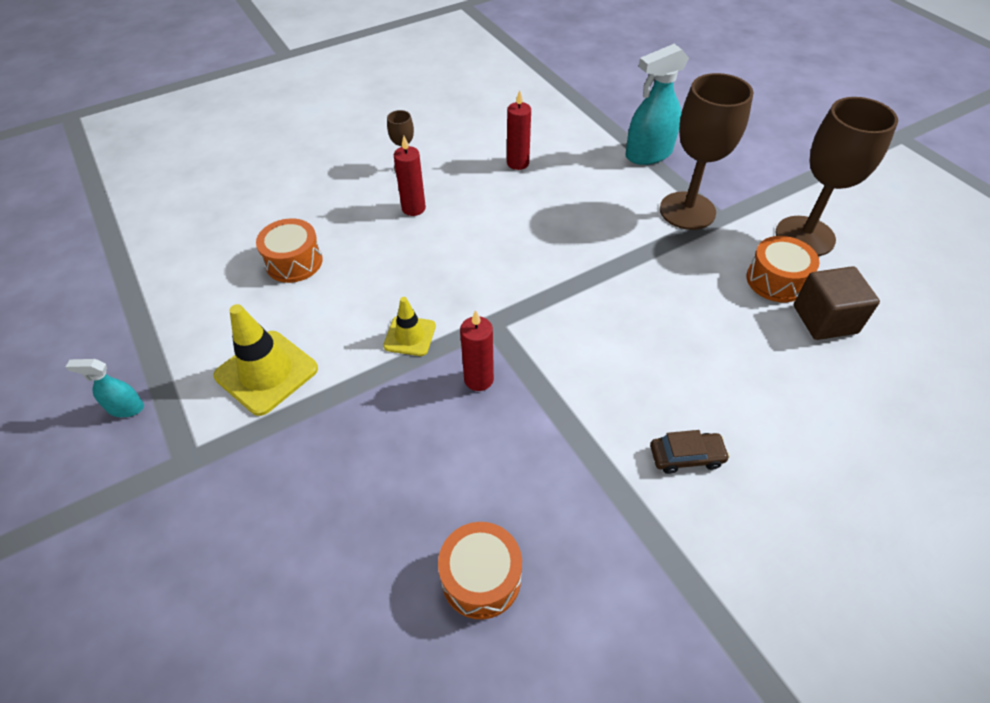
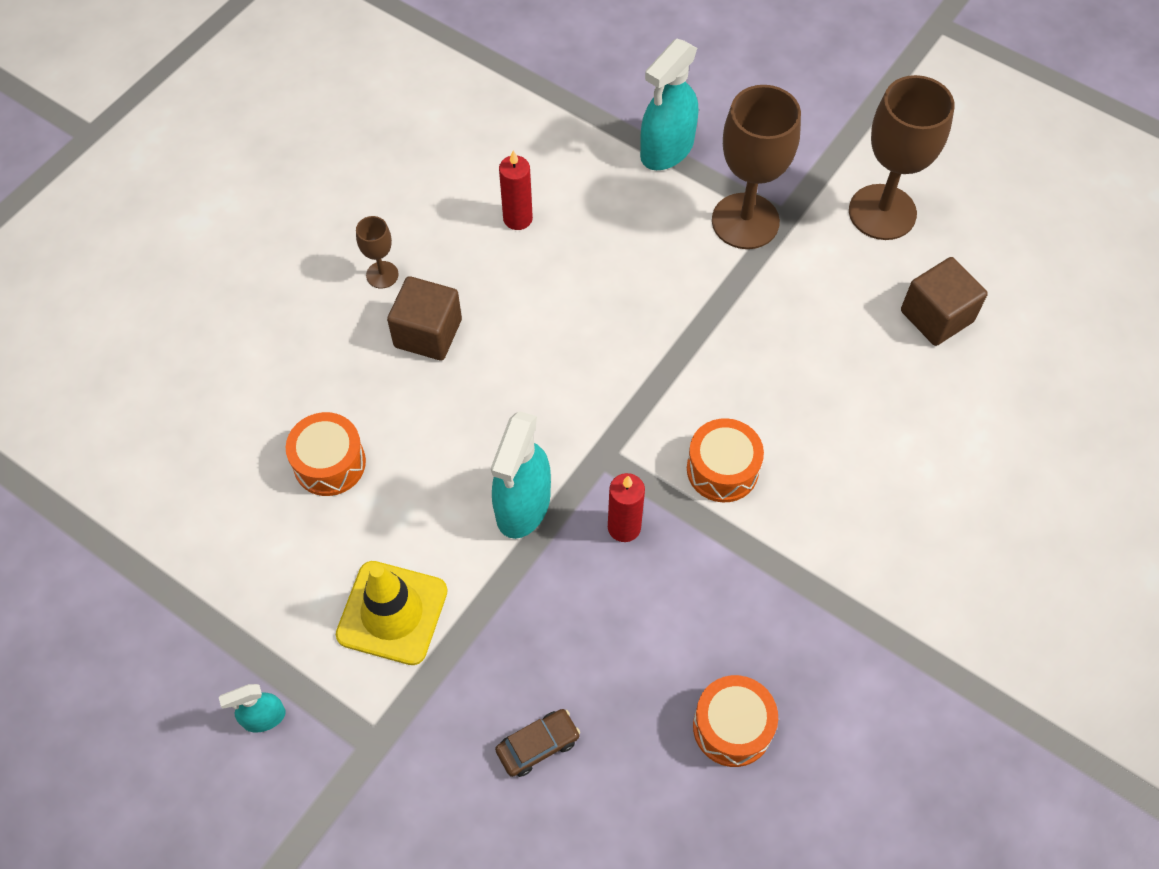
camera: 25 degrees left, 10 degrees up
(410, 336) = (522, 506): yellow traffic cone -> turquoise spray bottle
(413, 208) = (428, 333): red candle -> brown cube
(686, 456) = (862, 528): brown car -> brown car (538, 745)
(776, 280) = (873, 284): orange drum -> orange drum (722, 469)

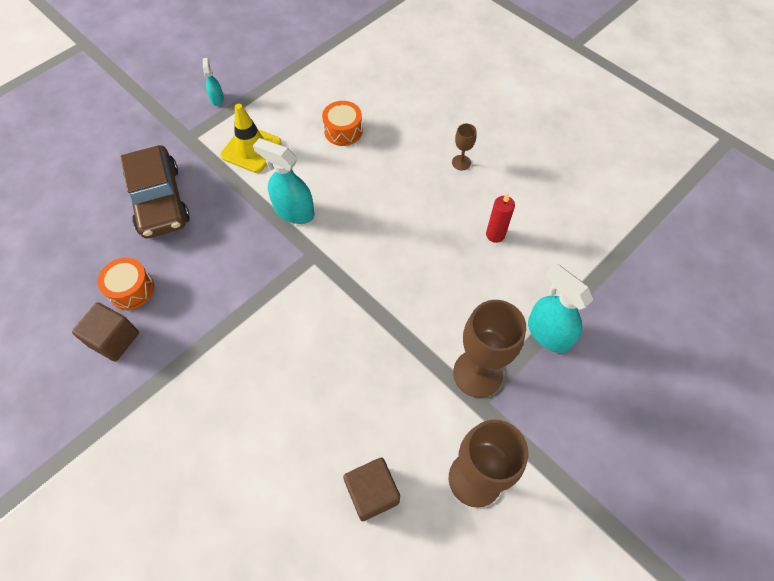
camera: 100 degrees right, 0 degrees up
(428, 333) = (416, 180): brown cube -> brown cube (114, 339)
(538, 745) = (160, 200): brown car -> brown car, size x2.43
(624, 527) = (265, 258): red candle -> none
(722, 469) = (287, 317): orange drum -> none

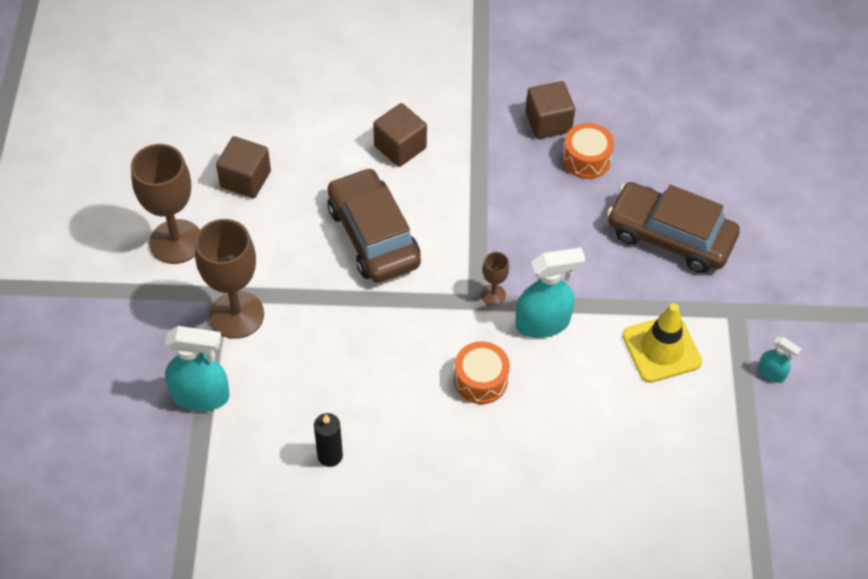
camera: 135 degrees right, 5 degrees down
(231, 414) = (400, 147): none -> brown cube
(328, 355) = (373, 236): none -> brown car
(343, 131) = (601, 447): orange drum -> orange drum (480, 380)
(461, 162) = (440, 513): brown goblet -> brown goblet (493, 295)
(495, 234) = (330, 455): red candle -> black candle

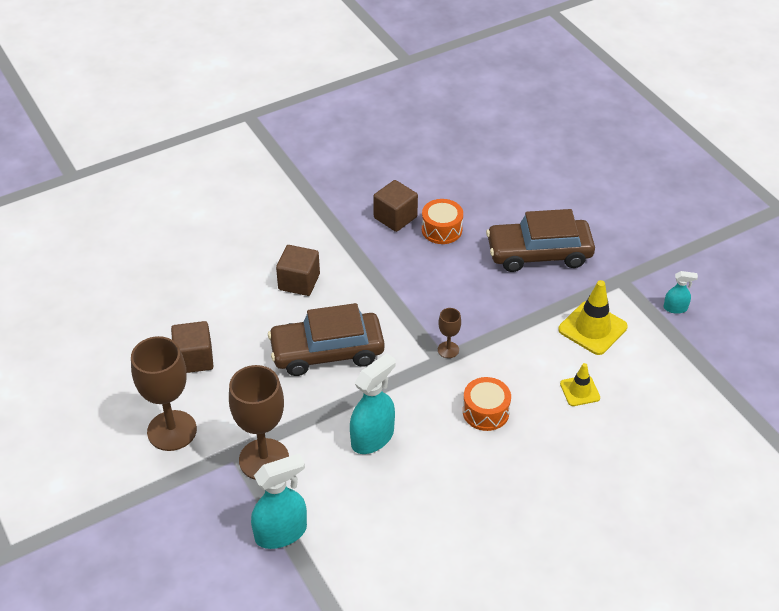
camera: 30 degrees left, 10 degrees down
(330, 455) = (417, 522): black candle -> none
(373, 236) = (327, 352): brown car -> brown car turned 45 degrees counterclockwise
(543, 323) = (498, 351): turquoise spray bottle -> turquoise spray bottle (373, 438)
(594, 409) = (580, 391): none -> yellow traffic cone

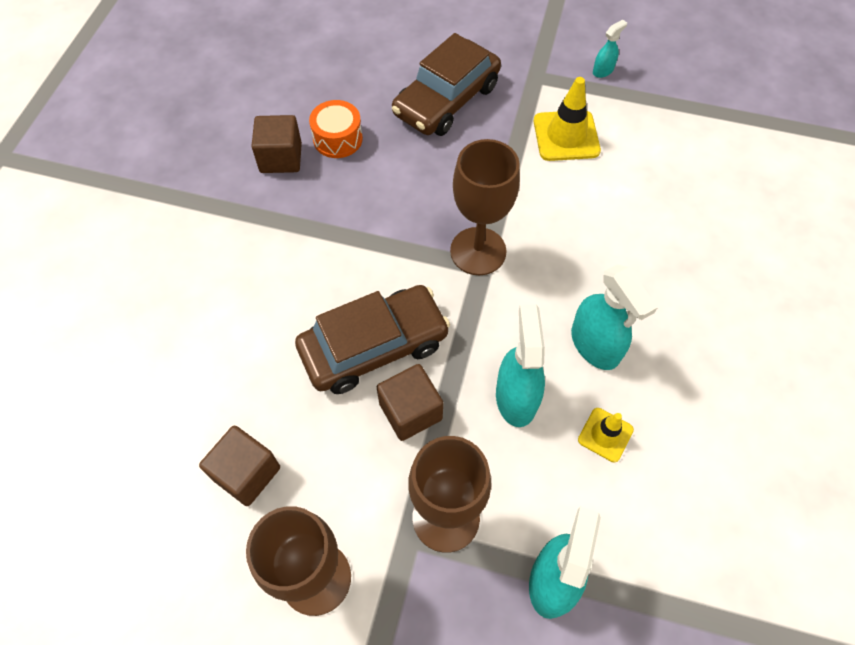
camera: 45 degrees left, 15 degrees up
(299, 282) = (261, 295): brown cube -> brown cube (410, 411)
(327, 352) = (374, 346): brown car -> brown car turned 150 degrees counterclockwise
(448, 350) = (478, 251): brown goblet -> brown goblet, size x2.15
(453, 450) = (595, 345): none -> turquoise spray bottle
(485, 412) = (576, 284): orange drum -> none
(580, 391) = (622, 200): yellow traffic cone -> yellow traffic cone (605, 435)

